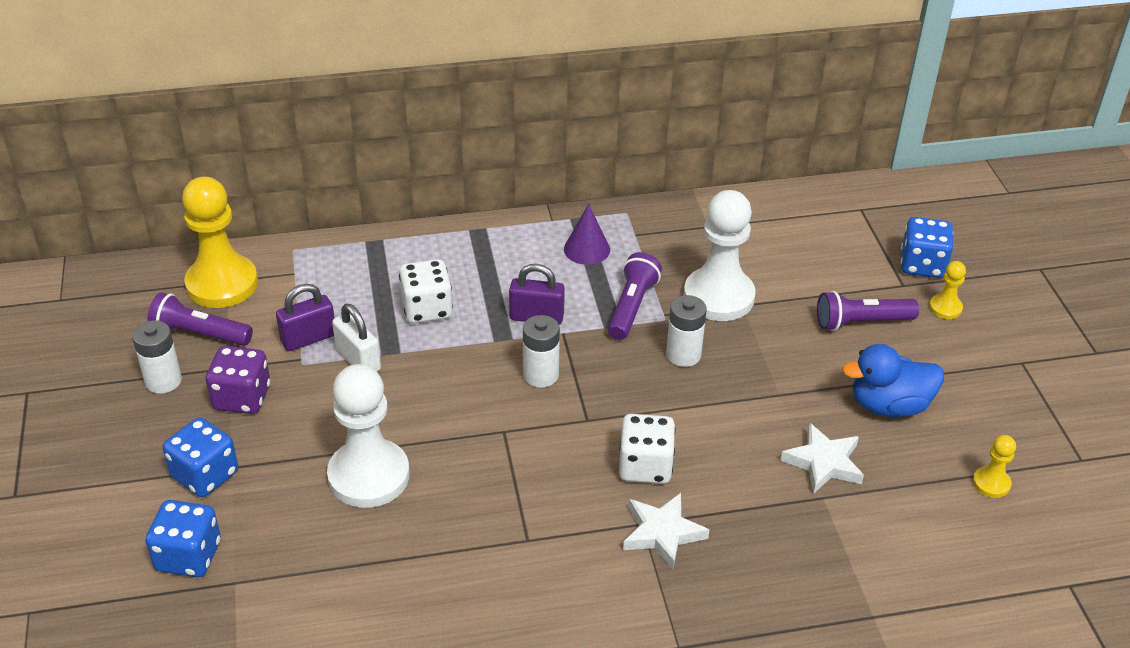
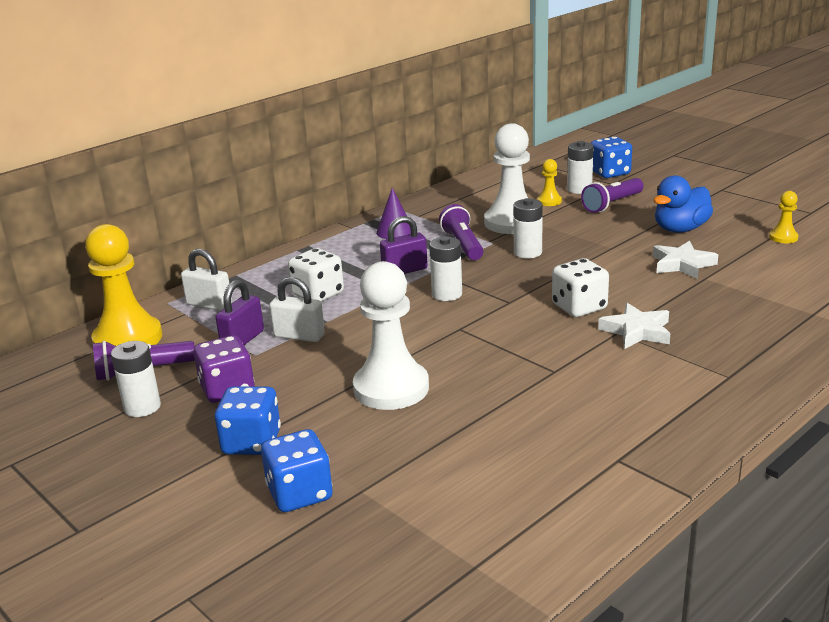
camera: 30 degrees left, 15 degrees down
(323, 272) = (209, 305): none -> white padlock
(853, 277) = (579, 189): none -> white battery
(945, 308) = (648, 184): yellow pawn -> yellow pawn (549, 201)

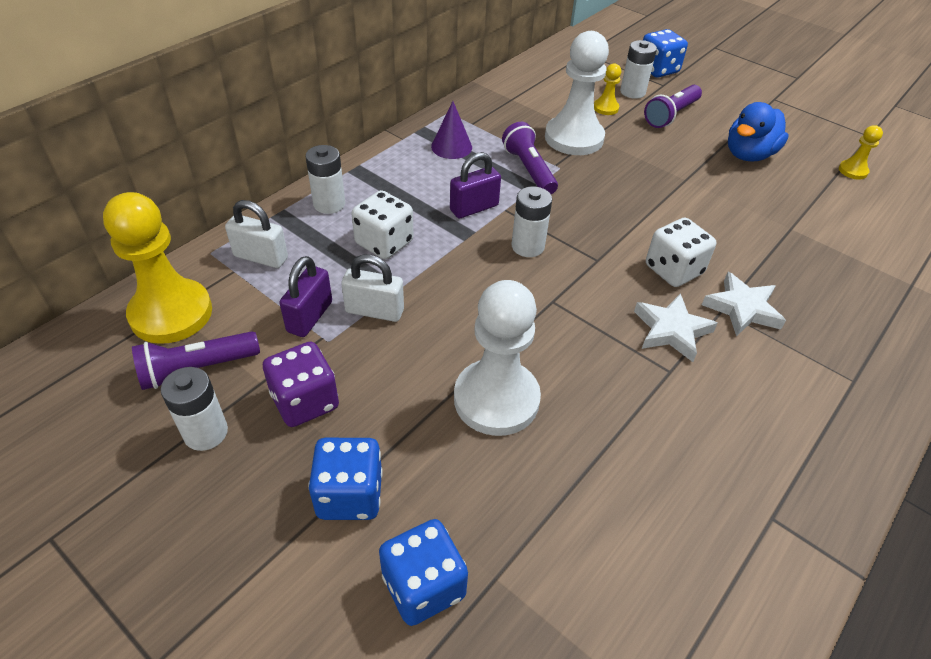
camera: 10 degrees left, 20 degrees up
(527, 252) = (600, 184): white battery -> white battery (329, 204)
(682, 264) = (763, 207): white star -> white star (671, 330)

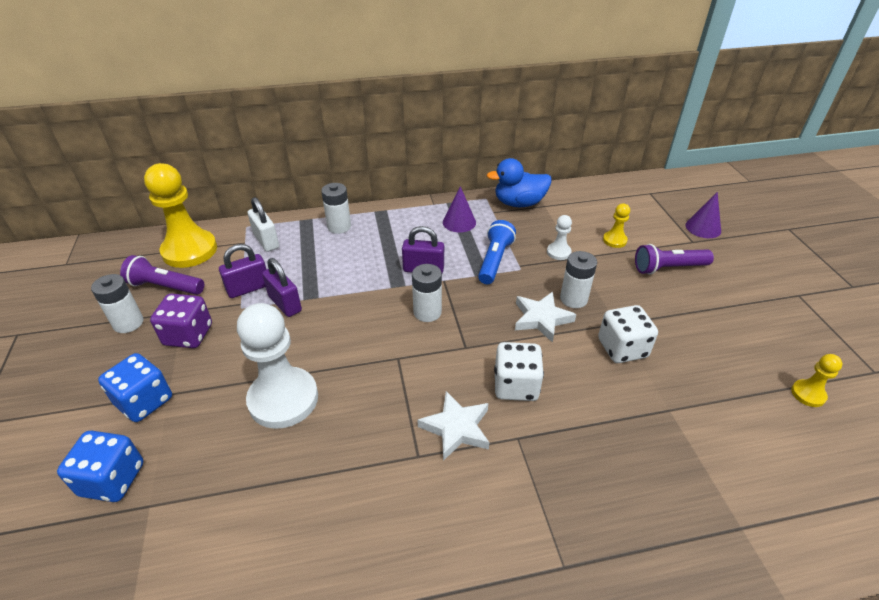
camera: 40 degrees right, 5 degrees down
(374, 311) = (285, 304): white padlock -> purple padlock
(384, 243) = (341, 265): white dice -> white dice (622, 348)
(529, 170) = (494, 260): purple flashlight -> blue flashlight
(574, 138) = (558, 252): white pawn -> white pawn, size x0.46
(632, 92) = (655, 237): white battery -> white battery (573, 299)
(658, 70) = (703, 228): blue dice -> purple cone
(742, 308) = (536, 447): white star -> white star (541, 319)
(748, 155) = (705, 330): blue duck -> blue duck (519, 203)

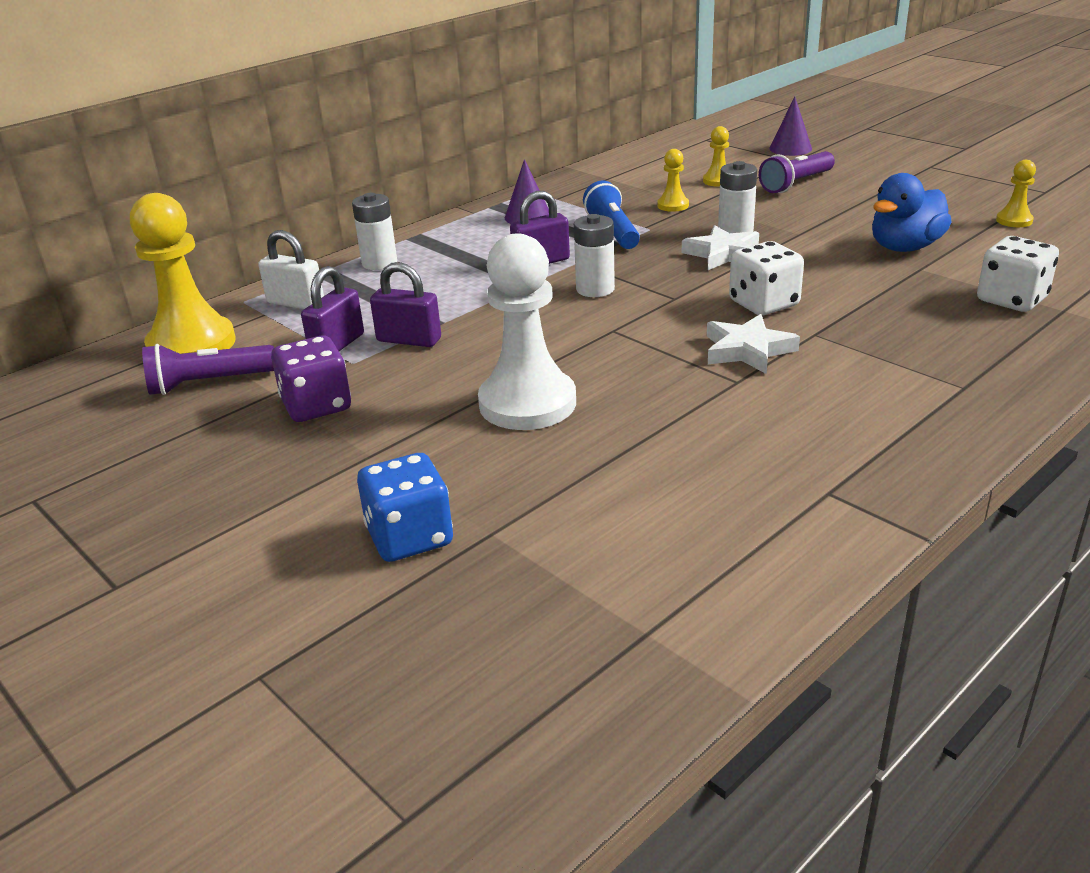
camera: 30 degrees left, 10 degrees down
(128, 323) = (207, 428): white battery -> none
(144, 401) = (347, 472): blue dice -> none
(519, 203) = (576, 184): blue duck -> blue duck (905, 247)
(558, 252) = (673, 205): white pawn -> yellow pawn
(622, 348) = (827, 247): white dice -> white dice (1011, 300)

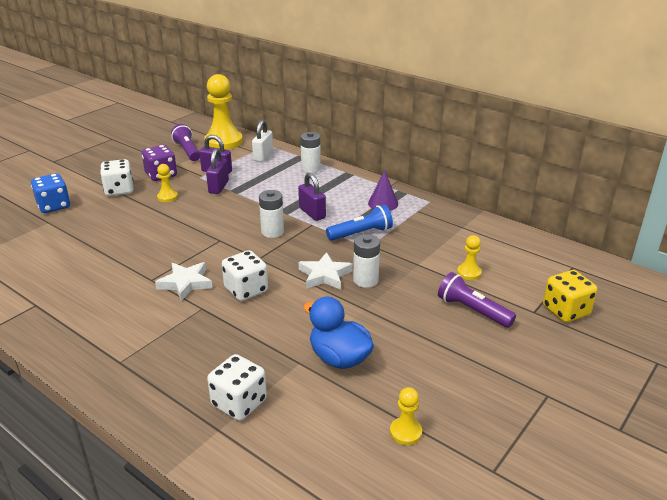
camera: 80 degrees right, 0 degrees up
(367, 452) = (119, 190): none -> white dice
(527, 403) = (147, 221): white pawn -> none
(673, 205) = (412, 254): yellow pawn -> yellow pawn (167, 197)
(790, 148) = (565, 311): purple cone -> yellow dice

